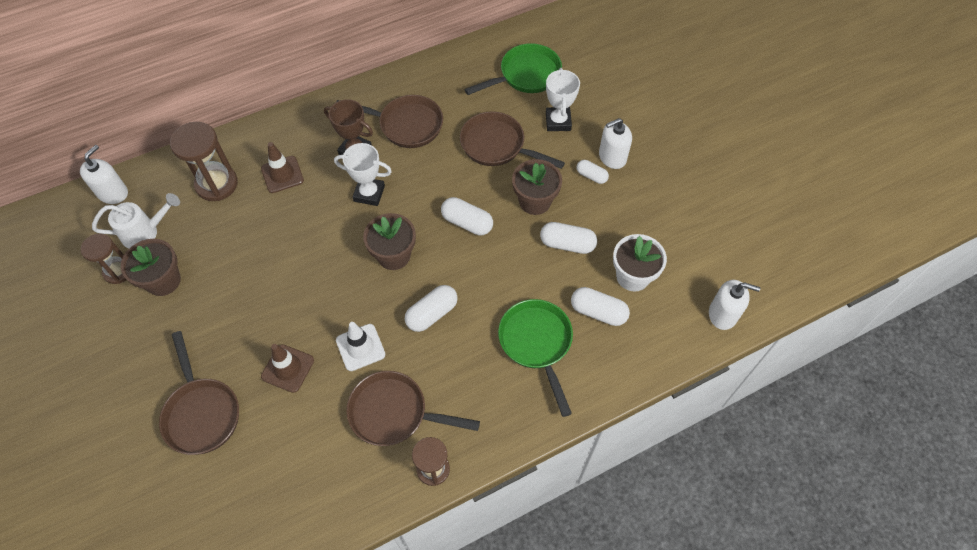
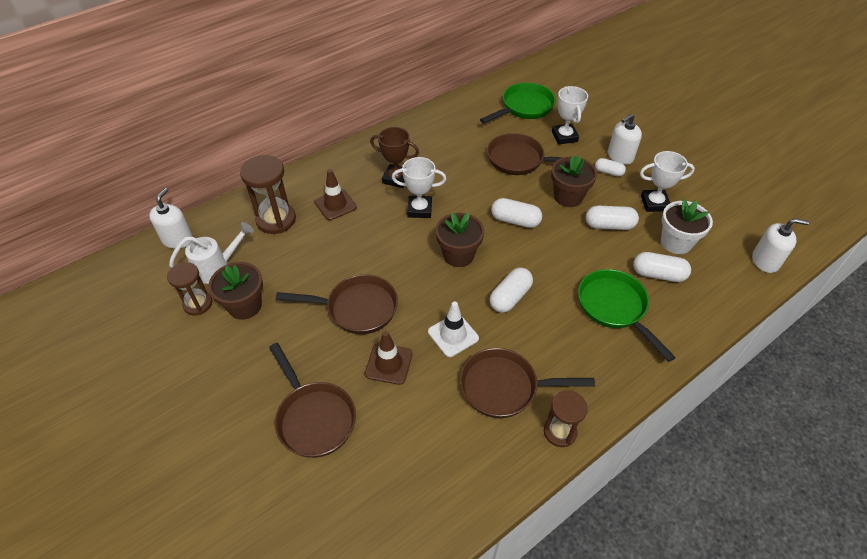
camera: 10 degrees left, 10 degrees down
(406, 125) = (435, 154): brown pan -> brown pan (356, 308)
(628, 224) = (654, 203): none -> white trophy

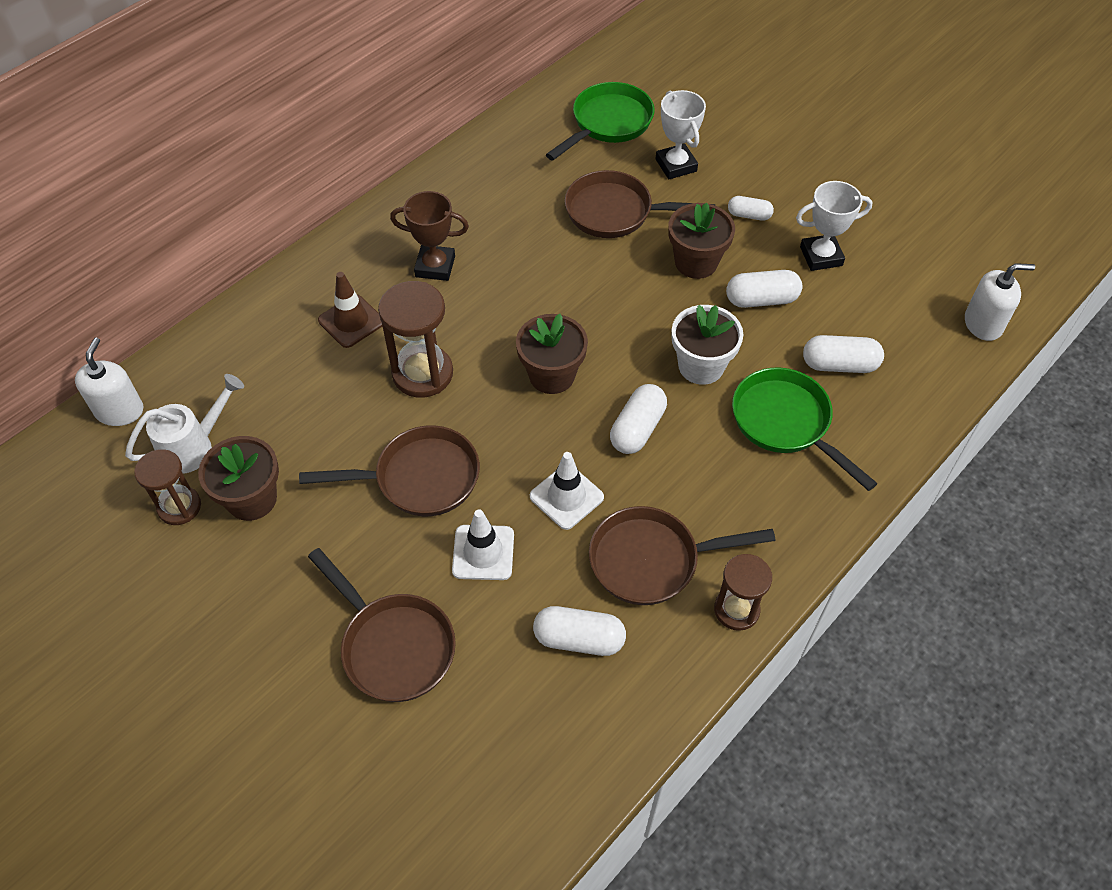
camera: 10 degrees left, 5 degrees up
(276, 220) = (265, 358): brown hourglass -> brown hourglass (422, 373)
(388, 364) = (483, 552): brown traffic cone -> white traffic cone
(419, 209) = (480, 312): white trophy -> none
(515, 221) = (625, 310): white capsule -> white capsule (579, 639)
(620, 156) = (762, 188): white soap dispenser -> none
(676, 242) = (858, 313): white flower pot -> white flower pot (701, 366)

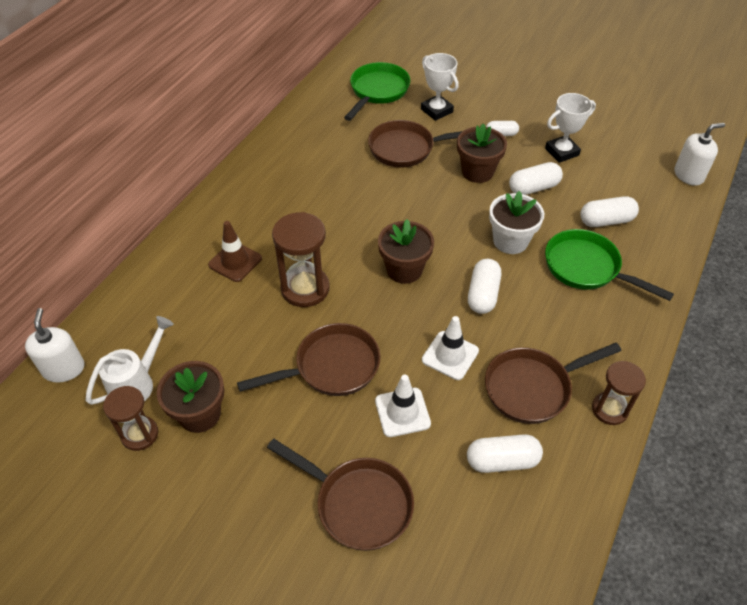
camera: 15 degrees left, 5 degrees down
(435, 266) = (286, 210): brown trophy -> none

